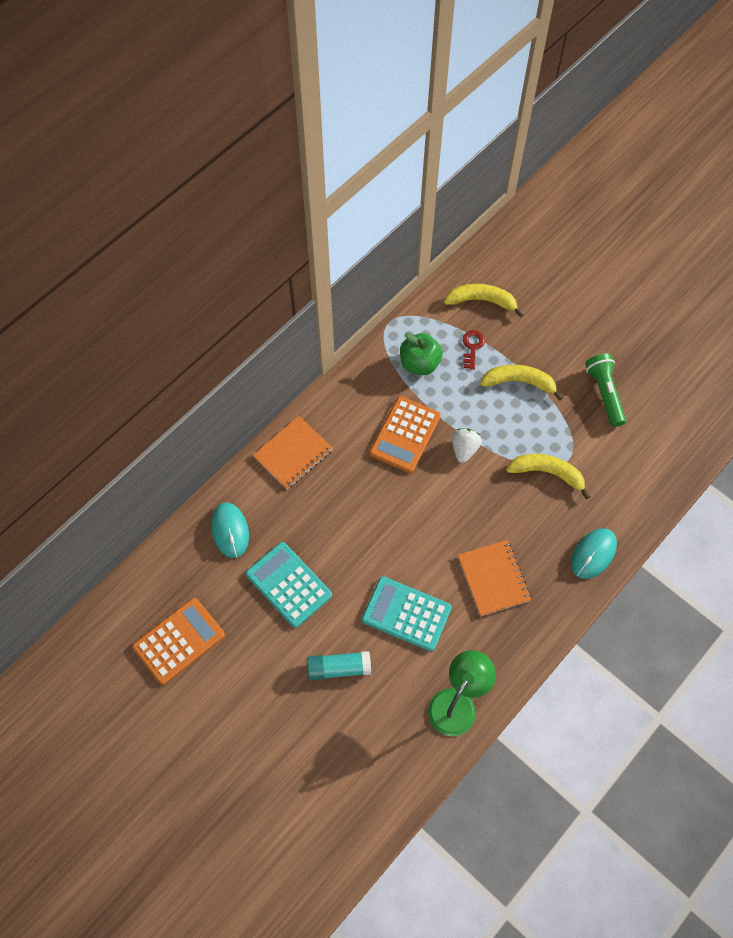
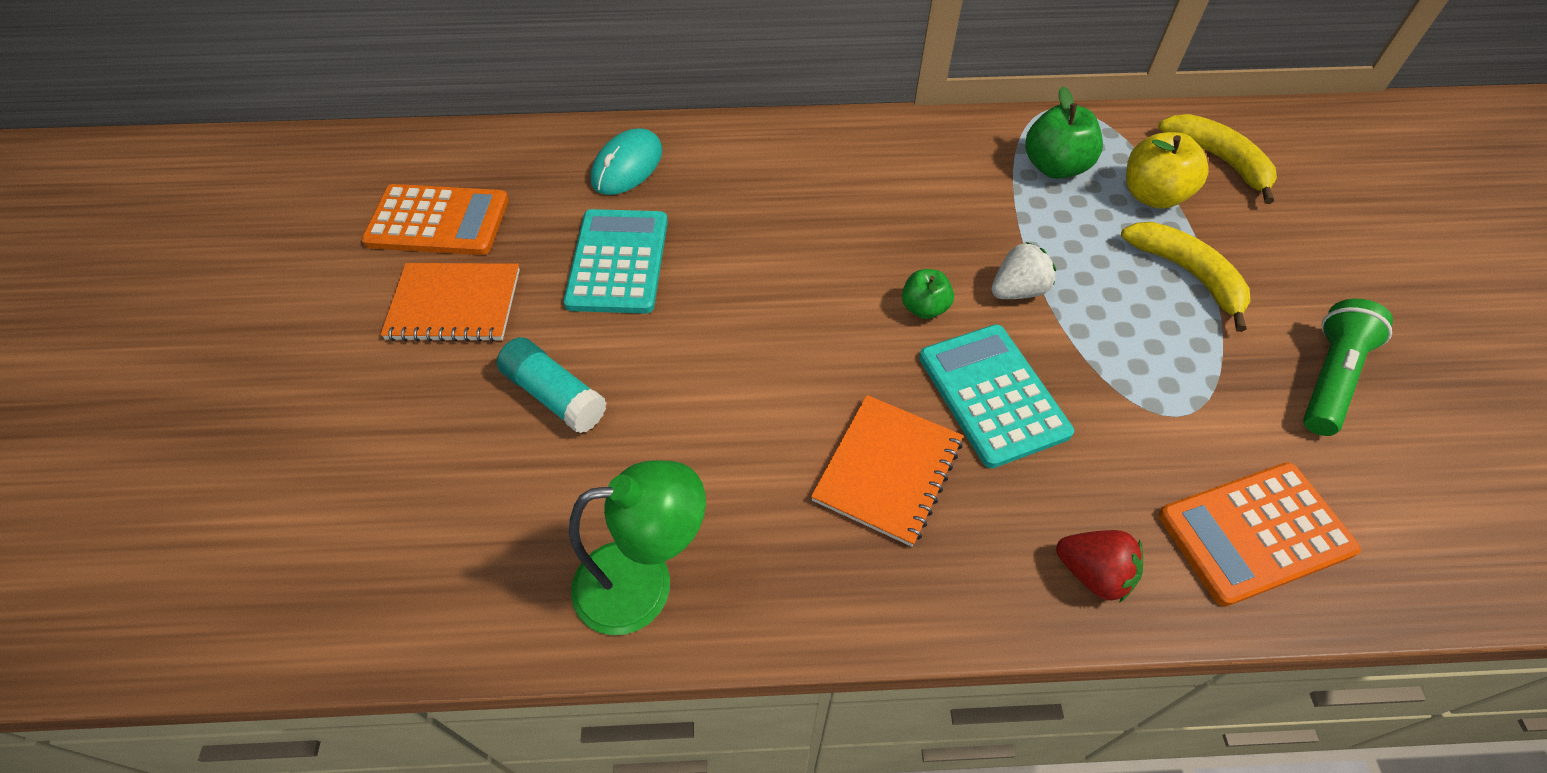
camera: 45 degrees right, 10 degrees down
(293, 453) = (788, 148): orange notebook -> orange notebook (454, 304)
(405, 435) = (950, 221): orange calculator -> orange calculator (1255, 533)
(406, 614) = (714, 409): turquoise calculator -> turquoise calculator (993, 395)
(437, 491) = (924, 308): none -> green apple
(472, 347) = (1152, 195): red key -> yellow apple
(547, 473) = (1122, 407): yellow banana -> none
(593, 554) = (1093, 573): turquoise mouse -> red strawberry

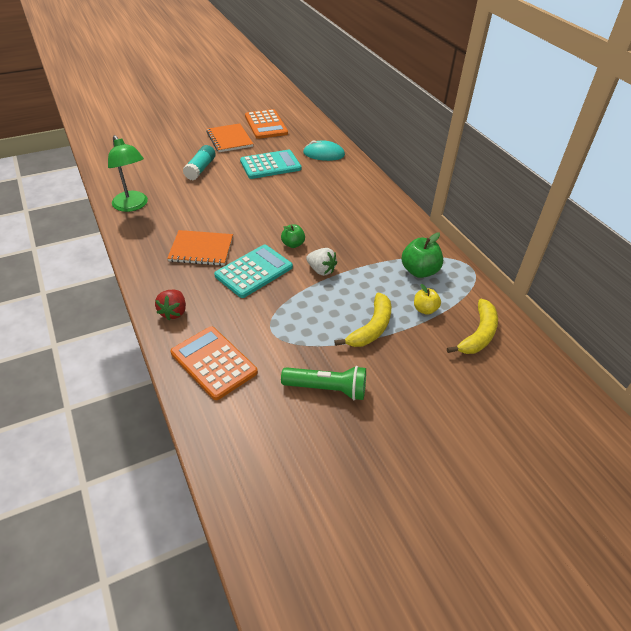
camera: 65 degrees right, 10 degrees down
(1152, 195) = (425, 309): yellow apple -> yellow apple, size x0.62

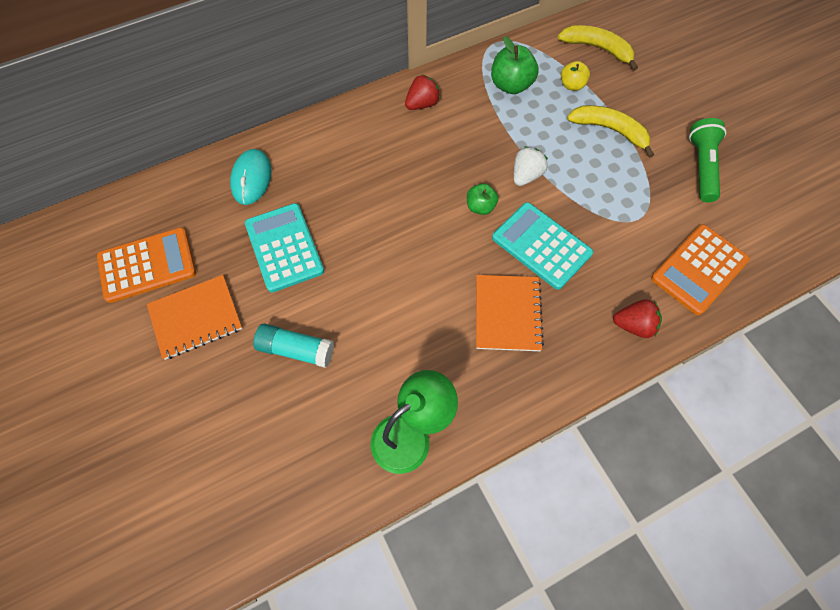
camera: 90 degrees left, 20 degrees up
(392, 223) = (422, 104): none -> red strawberry

